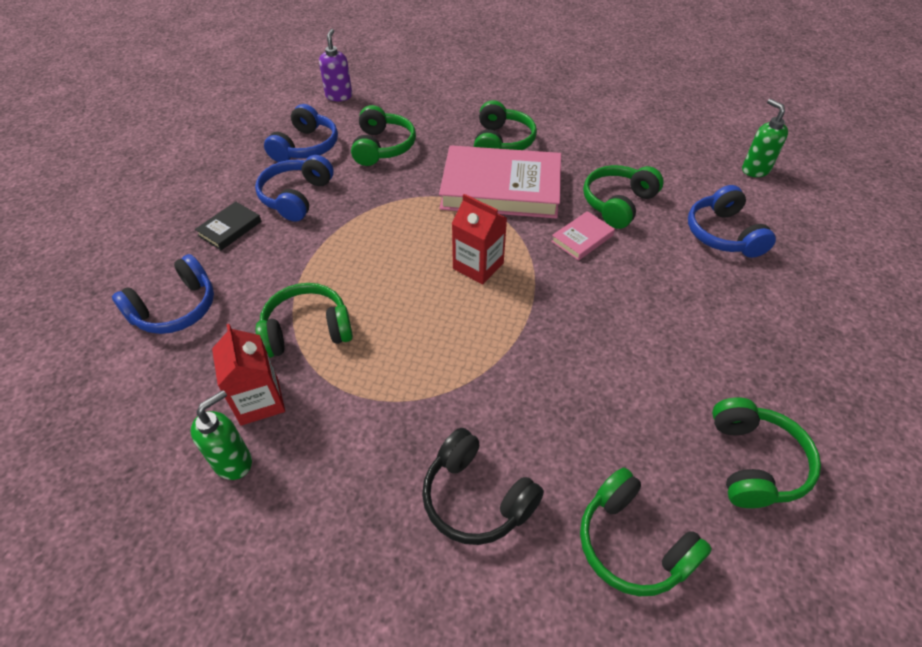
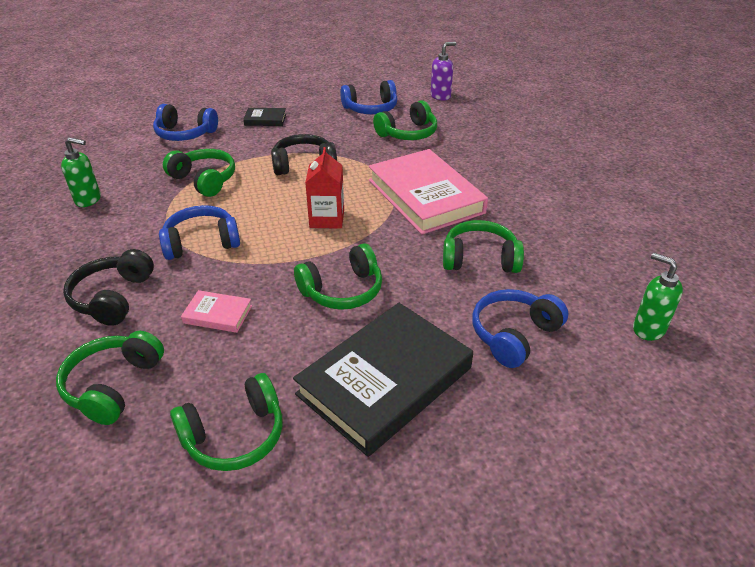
camera: 55 degrees right, 10 degrees down
(259, 401) = (137, 189): red carton -> none
(296, 197) = (318, 126): blue headphones -> blue headphones (201, 242)
(361, 239) = (303, 164): none -> black headphones
(502, 142) = (482, 176): green headphones -> green headphones (342, 290)
(582, 238) = (412, 255): pink book -> pink book (218, 314)
(736, 332) = (385, 381): none -> black book
(755, 170) = (648, 329): green soap dispenser -> green soap dispenser turned 75 degrees counterclockwise

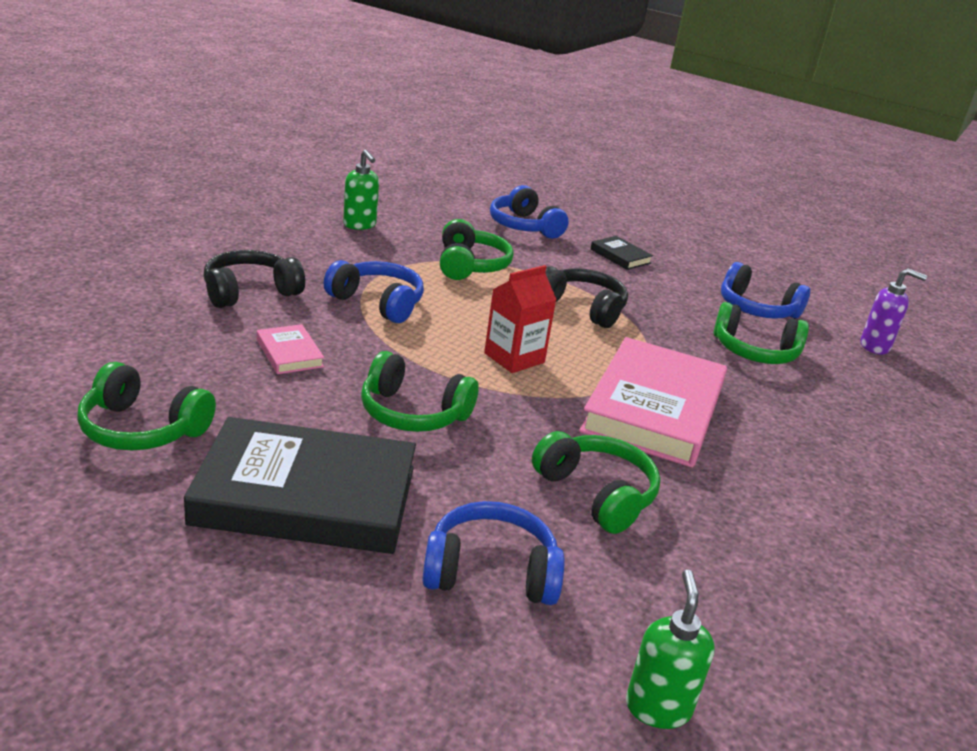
camera: 45 degrees right, 10 degrees down
(113, 385) = (144, 339): green headphones -> none

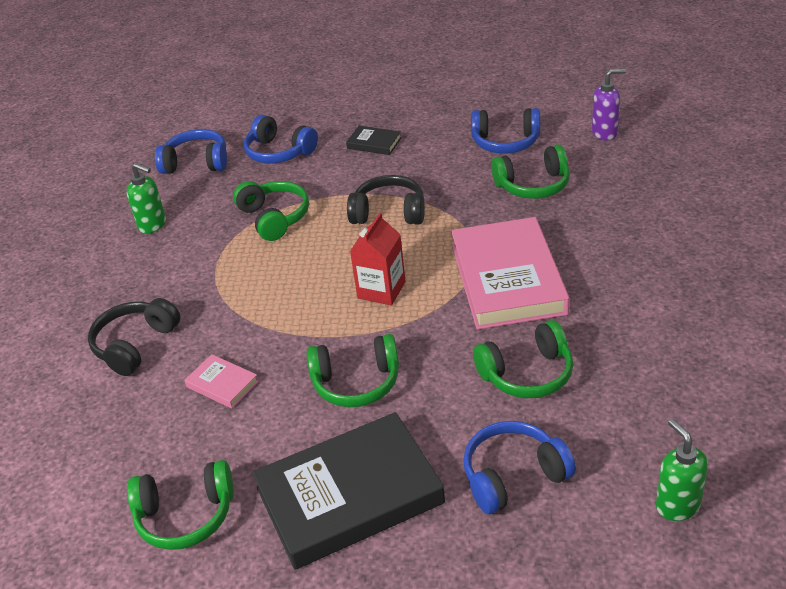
camera: 20 degrees left, 10 degrees up
(378, 303) = (240, 297): blue headphones -> blue headphones (196, 163)
(596, 494) = (527, 374): green headphones -> green headphones turned 135 degrees clockwise

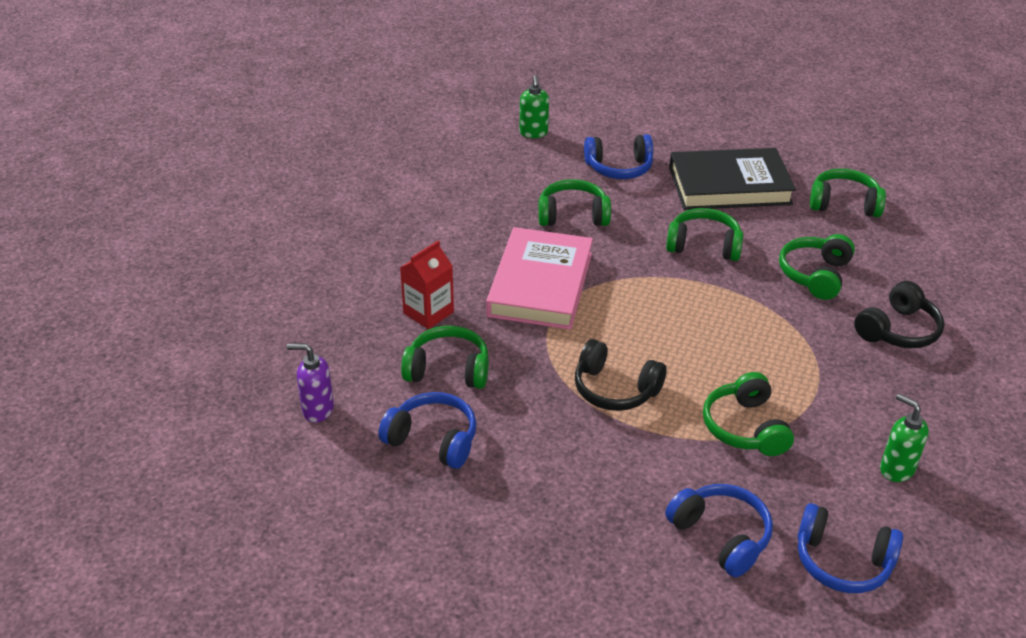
camera: 165 degrees left, 0 degrees up
(222, 384) = (815, 275): pink book -> green headphones
(374, 143) = (589, 502): black book -> none
(381, 290) = (656, 309): red carton -> red carton (428, 312)

